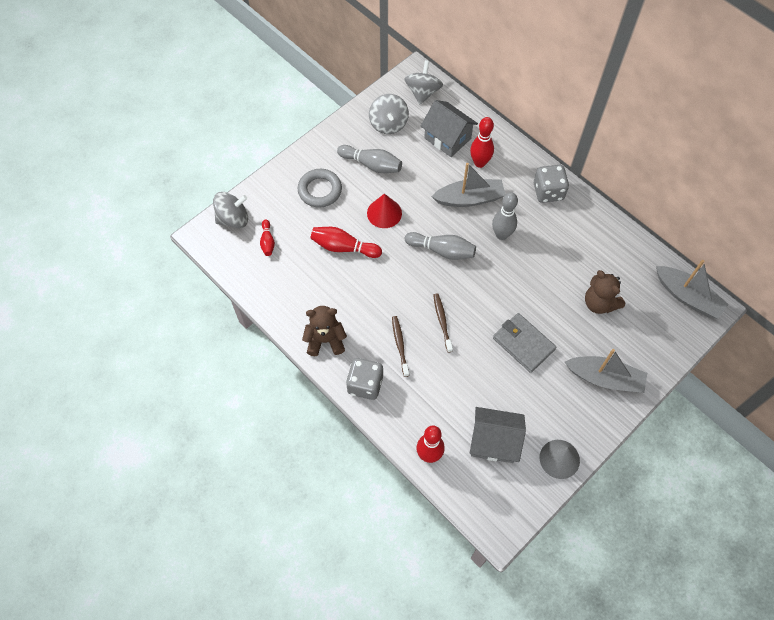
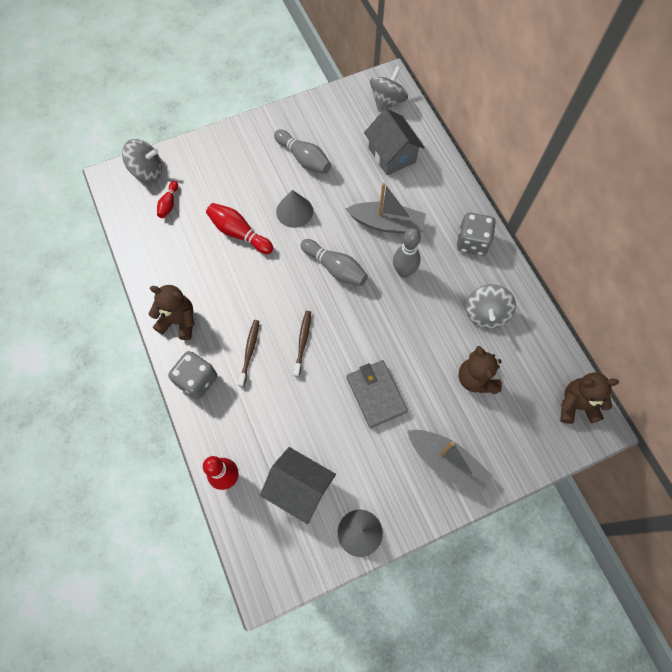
camera: 20 degrees right, 5 degrees up
(320, 190) = (242, 169): grey ring -> none
(384, 213) = (294, 211): red cone -> grey cone
(388, 124) = (339, 123): grey spinning top -> grey spinning top (485, 314)
(479, 163) = (414, 190): red bowling pin -> none
(687, 297) = (576, 405): grey boat -> brown teddy bear

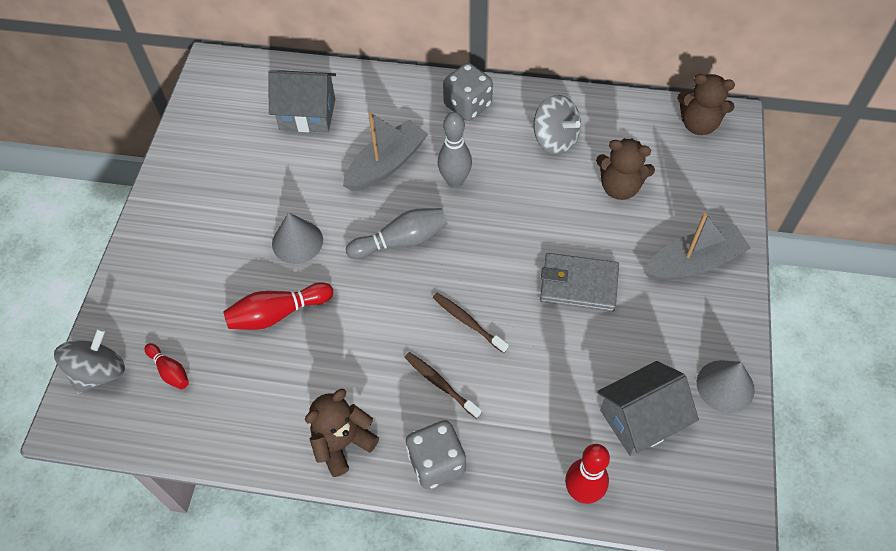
camera: 55 degrees left, 10 degrees down
(304, 159) = (238, 196): grey bowling pin -> none
(387, 101) = (238, 81): grey spinning top -> none
(576, 405) = (698, 124): brown teddy bear -> brown teddy bear turned 105 degrees counterclockwise

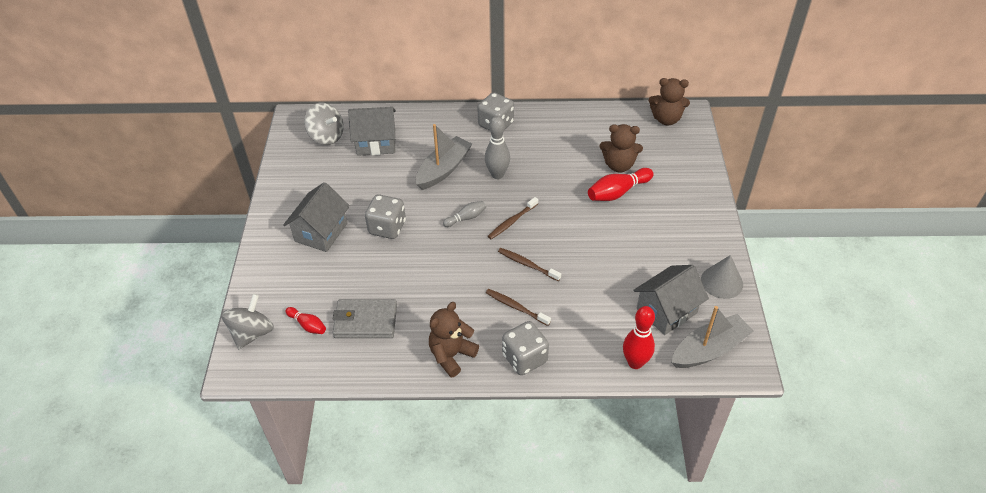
camera: 10 degrees left, 10 degrees down
(213, 237) = (321, 232): none -> grey house
(277, 313) = (383, 277): red bowling pin -> red bowling pin (618, 192)
(297, 242) = (387, 228): grey cone -> grey dice
(401, 241) = (466, 218): grey bowling pin -> grey bowling pin, size x0.60
(460, 254) = (512, 221): none -> brown toothbrush
(555, 139) = (565, 140): grey spinning top -> grey spinning top (326, 136)
(578, 284) = (603, 231): grey wallet -> grey wallet (365, 321)
(694, 263) = (682, 207): grey boat -> grey boat (709, 349)

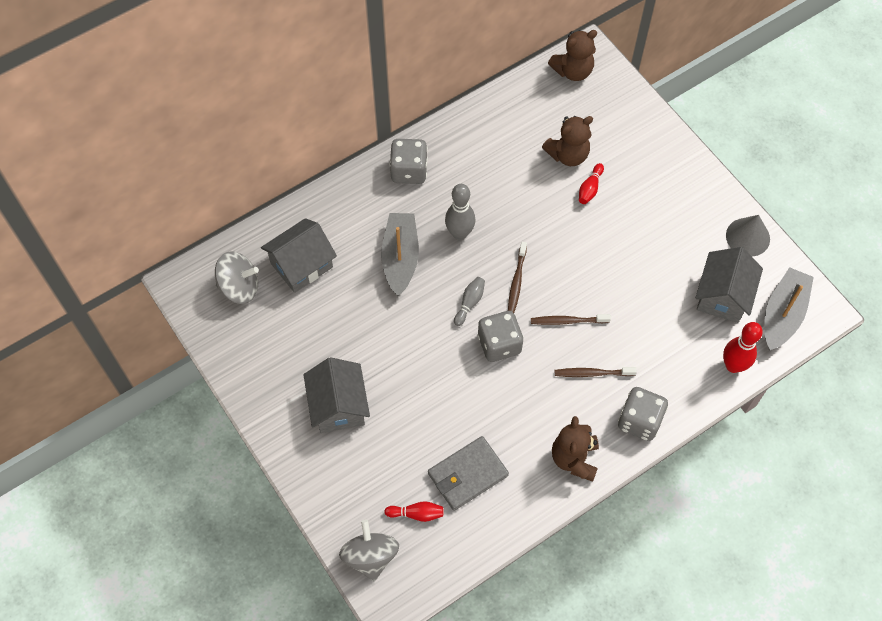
camera: 35 degrees left, 15 degrees up
(387, 228) = (401, 360): grey dice -> grey dice (499, 344)
(618, 192) = (590, 188): red bowling pin -> red bowling pin, size x0.60

